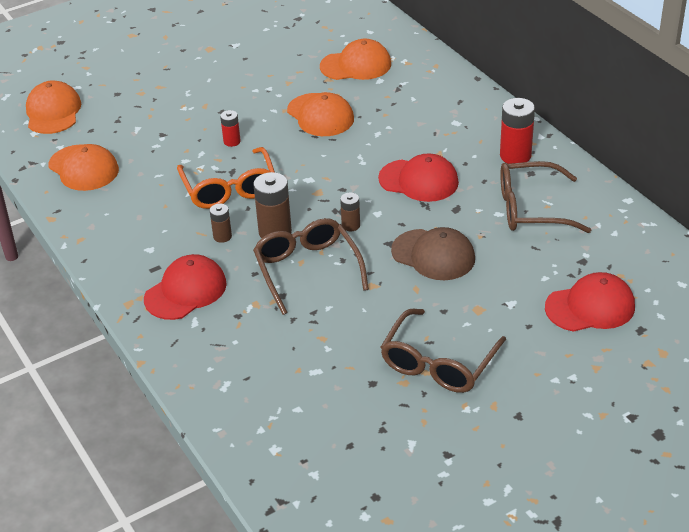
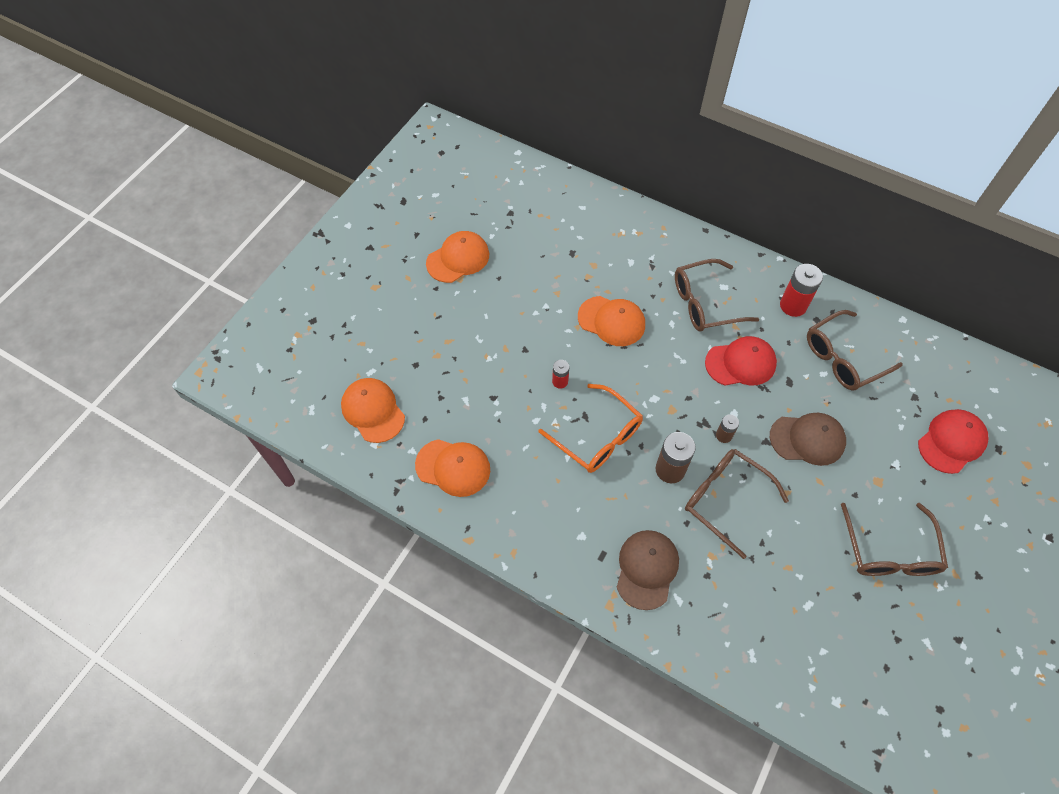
camera: 30 degrees left, 20 degrees up
(185, 291) = (646, 569): red cap -> brown cap
(222, 236) = (631, 494): brown battery -> none
(356, 65) = (599, 251): orange cap -> orange cap (458, 259)
(424, 129) = (705, 303): none -> brown glasses

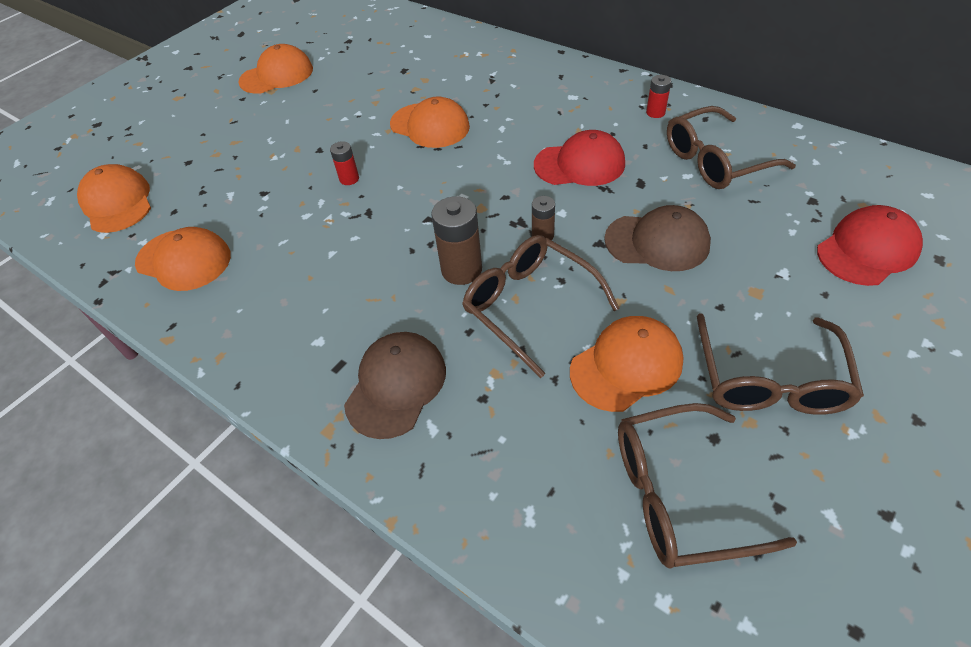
camera: 10 degrees right, 10 degrees down
(597, 437) = (377, 233): orange glasses -> none
(705, 303) = (546, 110): brown glasses -> brown glasses (678, 494)
(793, 305) = (655, 112): red battery -> red battery, size x0.56
(797, 545) = (626, 365): none -> orange cap

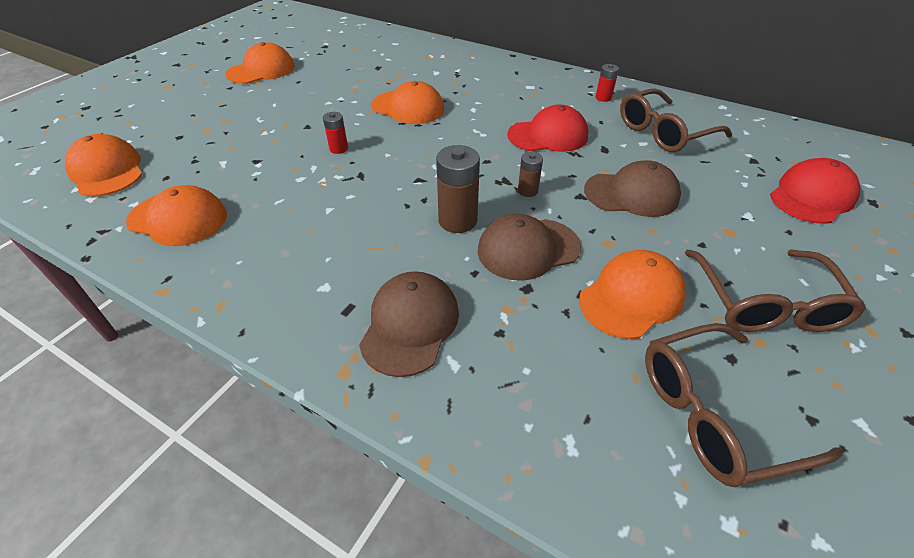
camera: 10 degrees left, 5 degrees down
(529, 306) = (528, 249): brown glasses -> brown cap

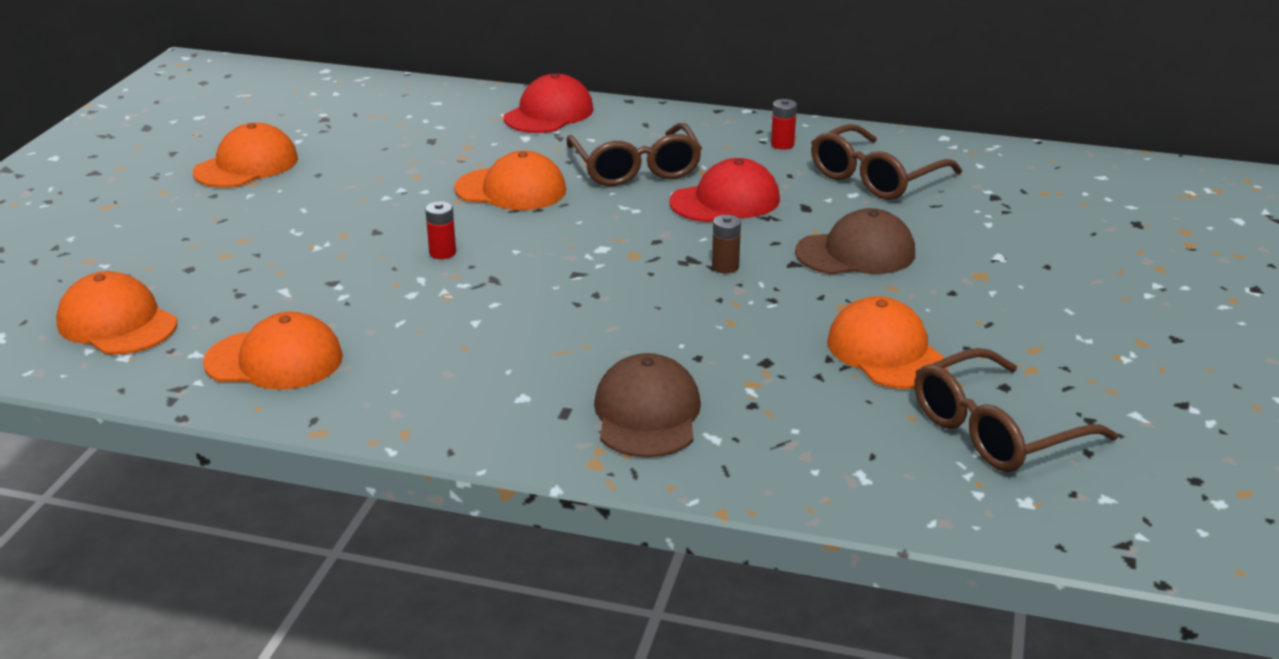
camera: 15 degrees left, 15 degrees down
(457, 220) = (651, 310): brown battery -> none
(528, 249) = (751, 325): brown cap -> none
(631, 297) = (886, 352): orange cap -> orange cap turned 60 degrees counterclockwise
(765, 304) = (1031, 336): brown glasses -> brown glasses (636, 169)
(812, 196) = (1067, 227): red cap -> red cap (549, 113)

